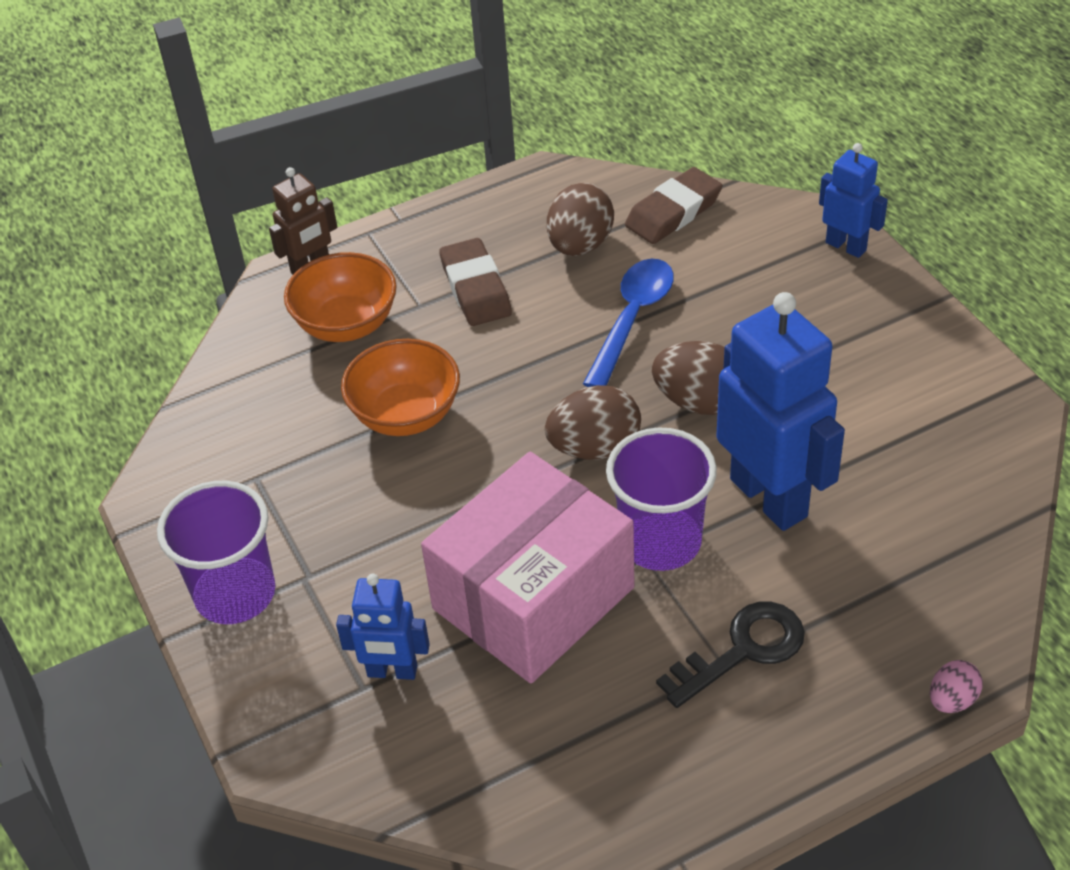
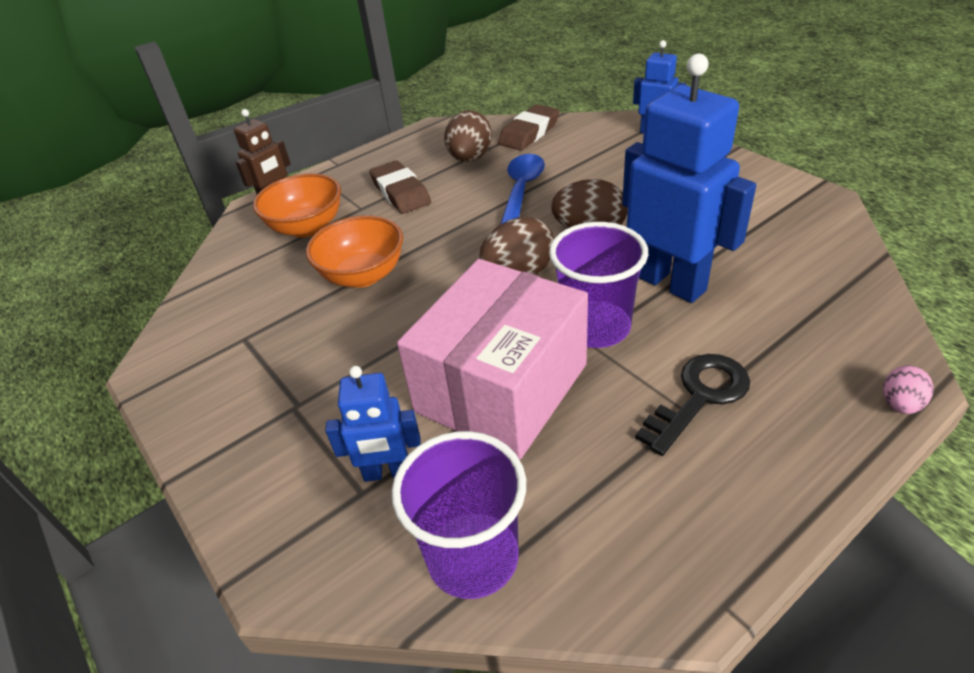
camera: 10 degrees left, 5 degrees down
(235, 594) = (231, 431): purple cup -> purple cup (473, 557)

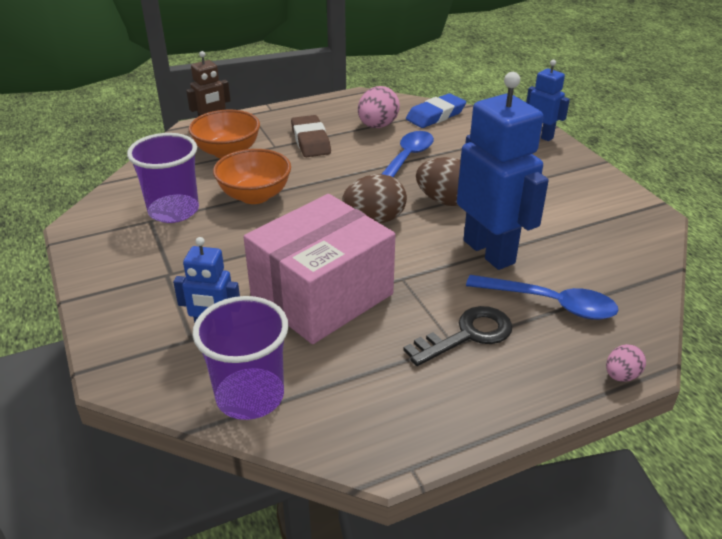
camera: 10 degrees right, 5 degrees down
(470, 158) = (377, 126): brown egg -> pink egg
(529, 133) = (435, 115): brown eraser -> blue eraser
(595, 327) = (414, 270): purple cup -> purple cup (173, 211)
(771, 331) = (550, 303): none -> blue spoon

